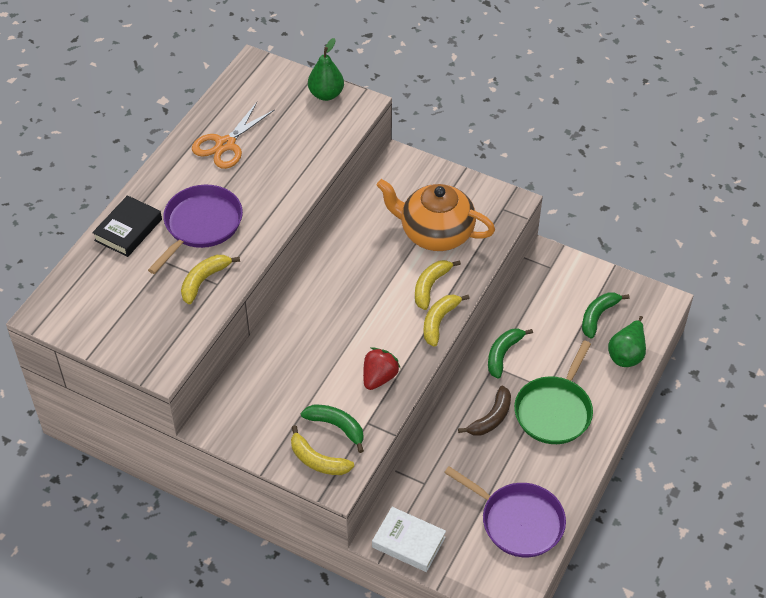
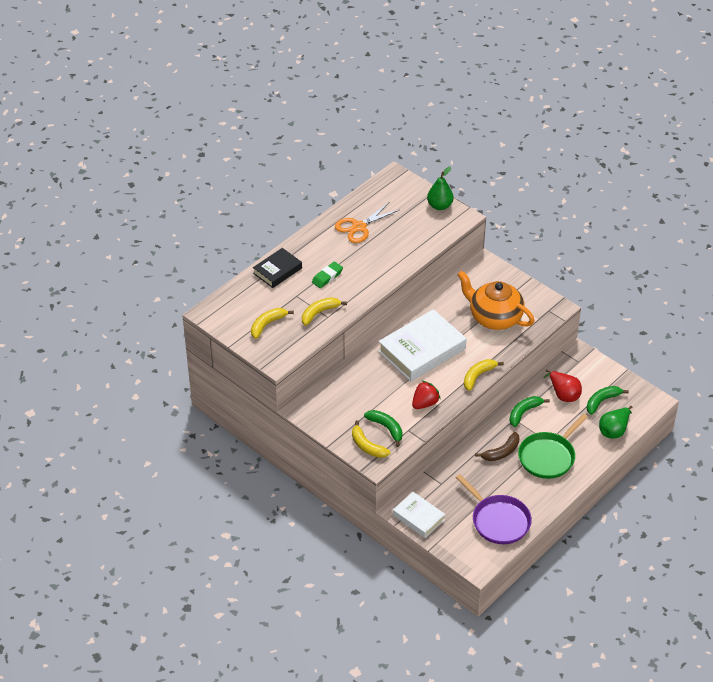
camera: 15 degrees right, 5 degrees down
(201, 225) = (327, 277): purple pan -> green eraser
(352, 300) = (422, 350): none -> white book
(430, 286) = (479, 352): yellow banana -> yellow banana (267, 325)
(545, 317) = (563, 394): none -> red pear

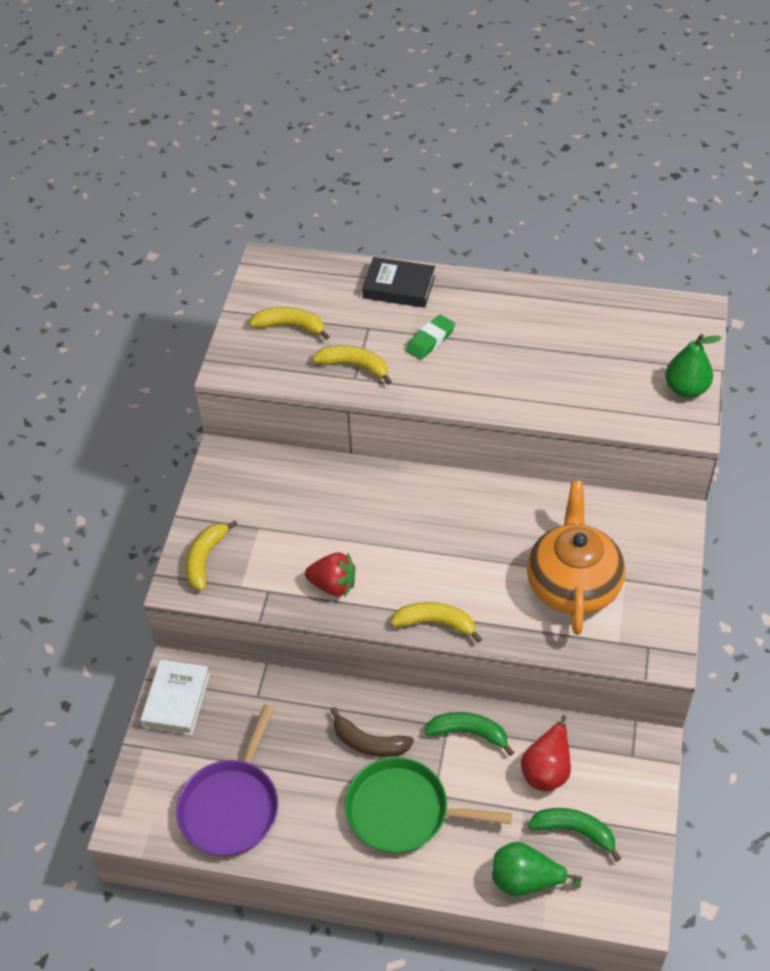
camera: 60 degrees right, 5 degrees up
(327, 277) = (430, 340): green eraser -> green eraser turned 60 degrees counterclockwise
(359, 227) = (557, 325): orange scissors -> none
(386, 428) = (254, 564): green banana -> none
(422, 350) = (434, 530): white book -> none

